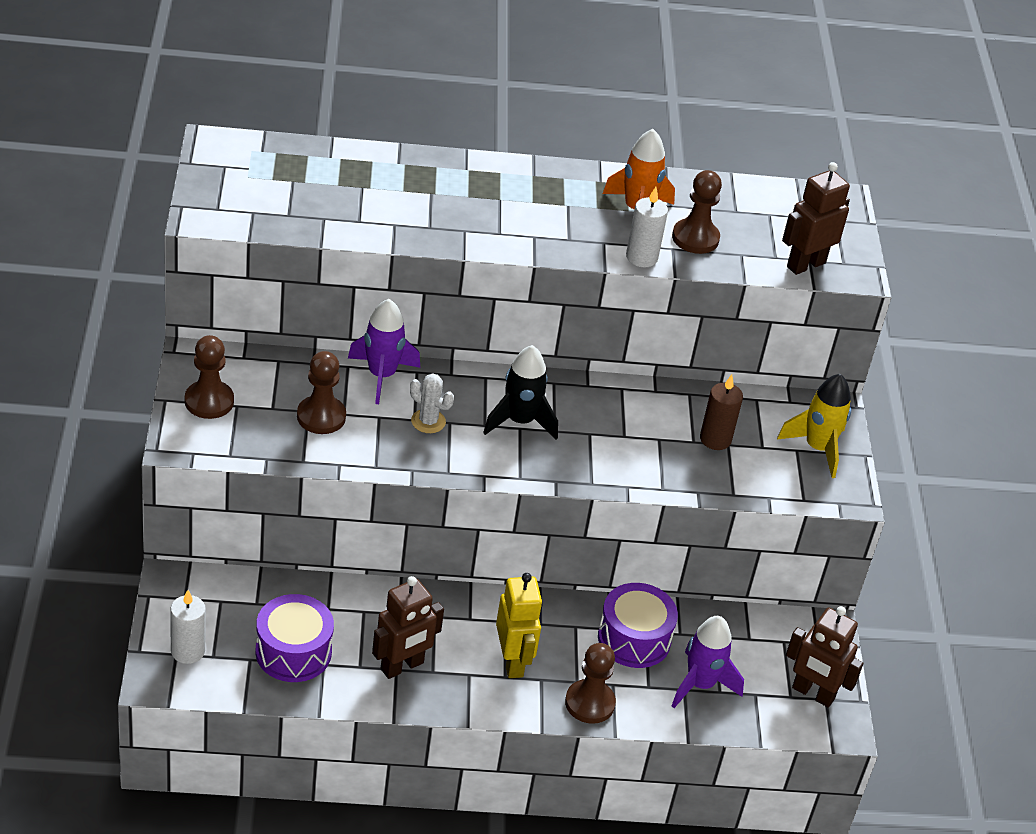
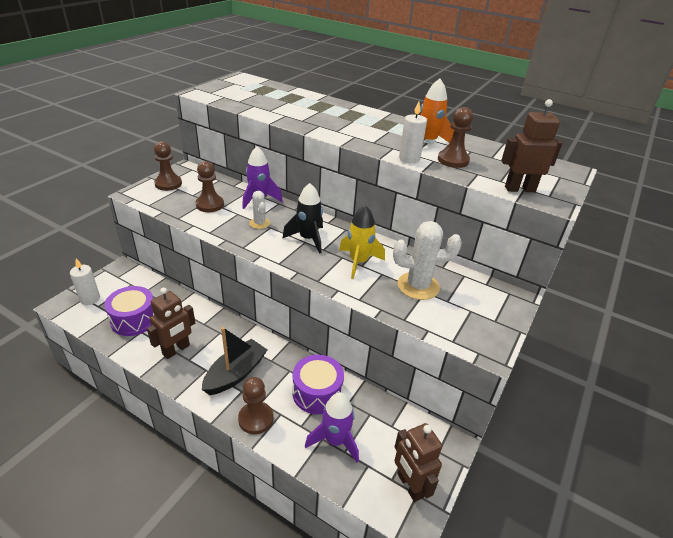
camera: 35 degrees right, 5 degrees down
(402, 666) = (176, 350): brown robot -> brown robot turned 45 degrees counterclockwise
(512, 661) = (235, 374): yellow robot -> black boat
(715, 439) = (418, 286): brown candle -> white cactus
(817, 448) = (486, 315): yellow rocket -> yellow rocket (358, 262)

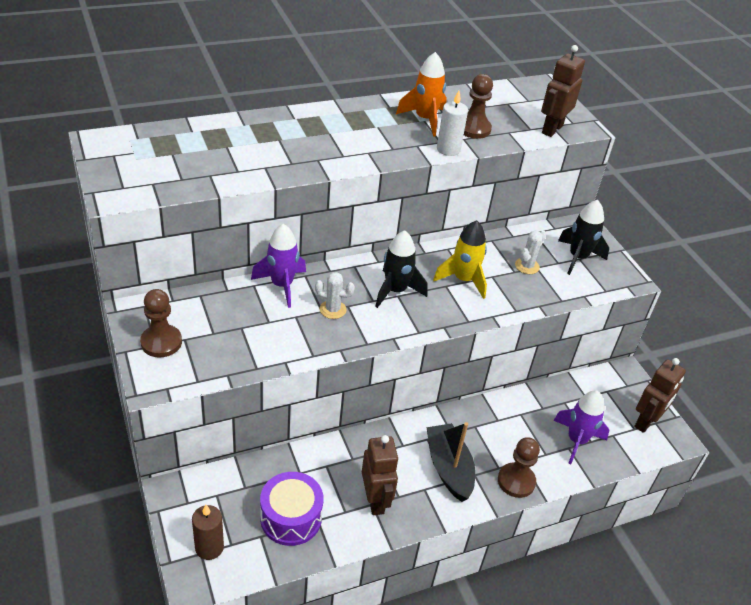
camera: 55 degrees left, 5 degrees up
(90, 299) = (209, 547): white candle -> brown candle
(210, 205) = (253, 329): brown pawn -> none
(317, 393) = (517, 422): purple drum -> none
(409, 485) = (646, 422): brown robot -> brown robot turned 60 degrees counterclockwise
(418, 286) = (527, 266): white cactus -> white cactus, size x0.56
(470, 309) = (578, 258): none -> black rocket

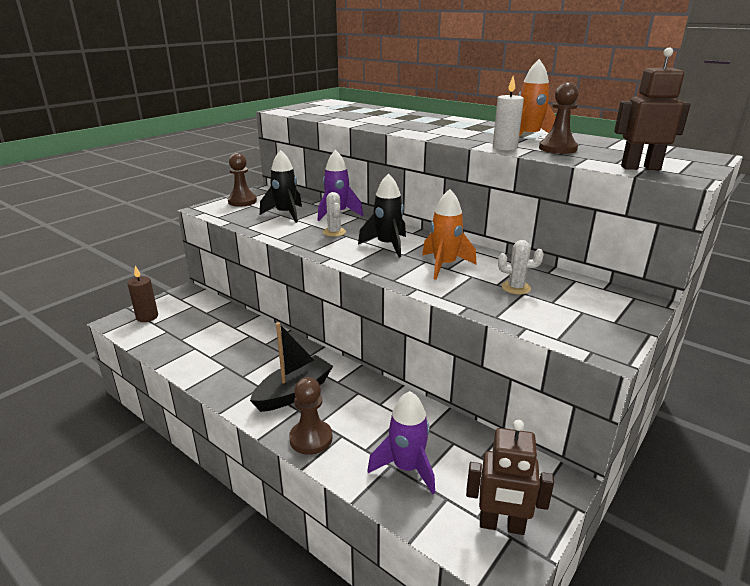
camera: 65 degrees right, 15 degrees down
(291, 518) = (189, 337): purple drum -> none
(375, 500) = (230, 366): brown robot -> none
(463, 280) = (444, 265): yellow rocket -> orange rocket
(578, 258) = (581, 310): black rocket -> black rocket (285, 214)

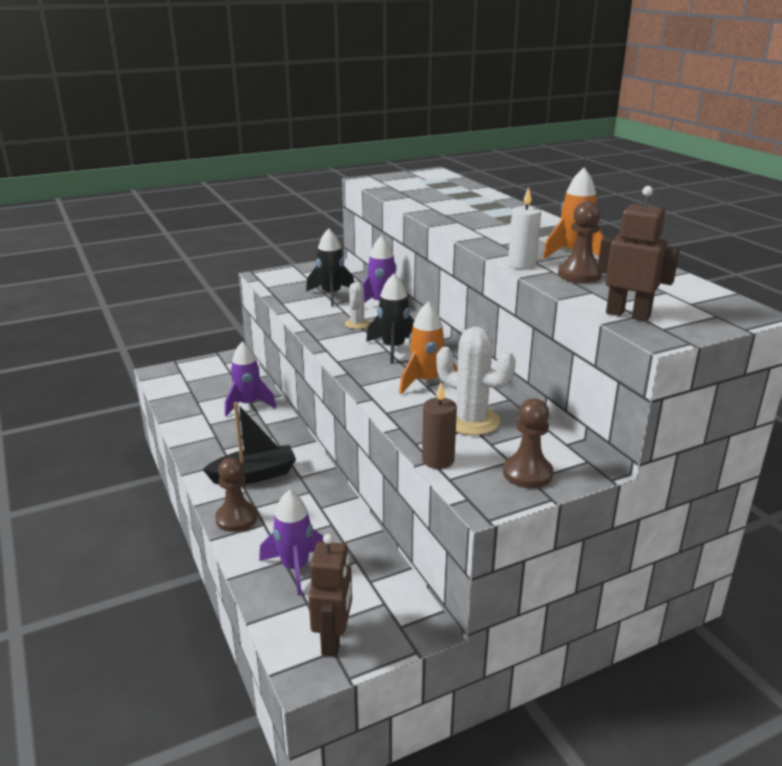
camera: 25 degrees right, 0 degrees up
(147, 317) = (184, 374): brown candle -> brown candle (438, 460)
(235, 330) = (248, 405): none -> purple rocket
(242, 201) = (304, 273): brown pawn -> brown pawn (527, 473)
(501, 525) = (333, 640): brown robot -> brown robot turned 120 degrees counterclockwise
(516, 288) = (471, 421): white cactus -> white cactus, size x1.80

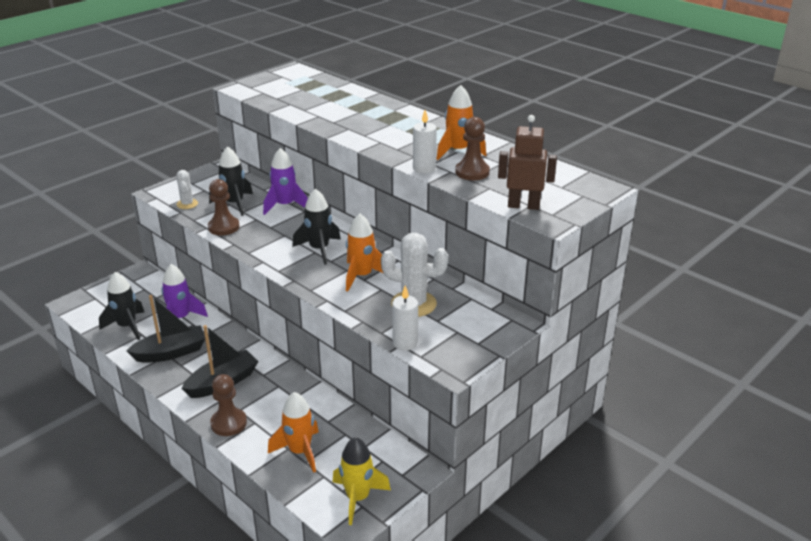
camera: 20 degrees left, 5 degrees up
(194, 402) = (127, 326): none -> black rocket
(220, 435) = (171, 352): none -> black boat
(295, 568) = (300, 451): purple rocket -> orange rocket
(333, 640) = (358, 498): brown robot -> yellow rocket
(357, 324) = (275, 230): white cactus -> white cactus (187, 204)
(438, 460) = (405, 343): brown candle -> white candle
(527, 473) = (474, 339): brown pawn -> brown pawn (223, 227)

